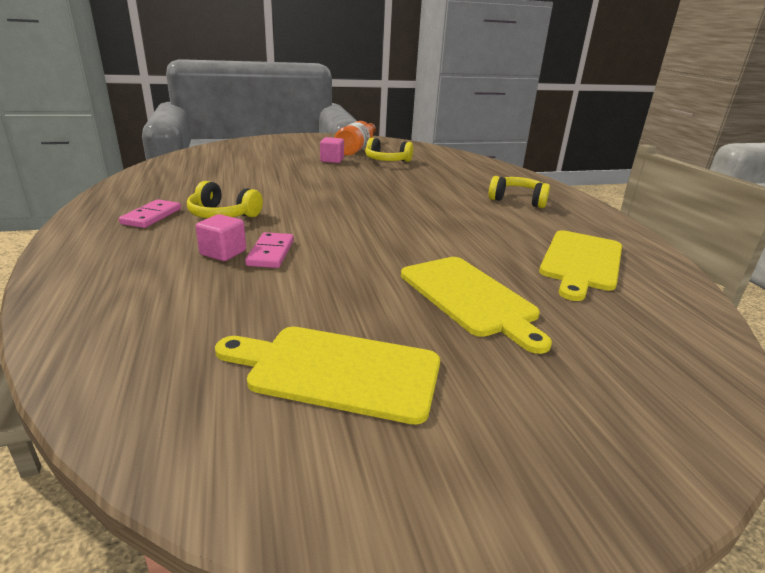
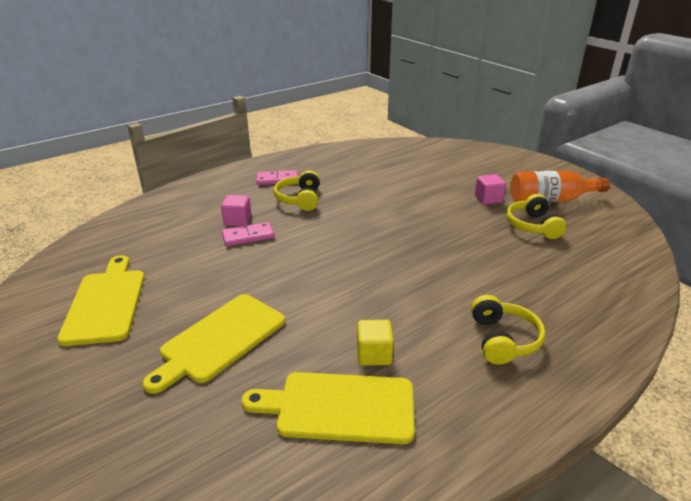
camera: 70 degrees right, 5 degrees up
(520, 238) = (374, 354): none -> yellow cube

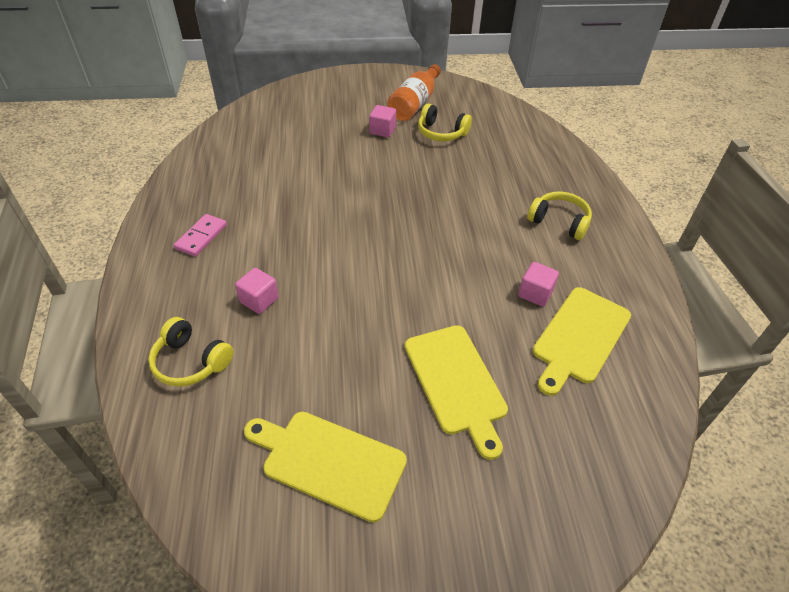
camera: 60 degrees left, 15 degrees up
(248, 236) = (299, 303): pink domino -> none
(300, 199) = (263, 237): yellow headphones -> yellow headphones (191, 361)
(374, 354) = (535, 293): yellow cube -> pink cube

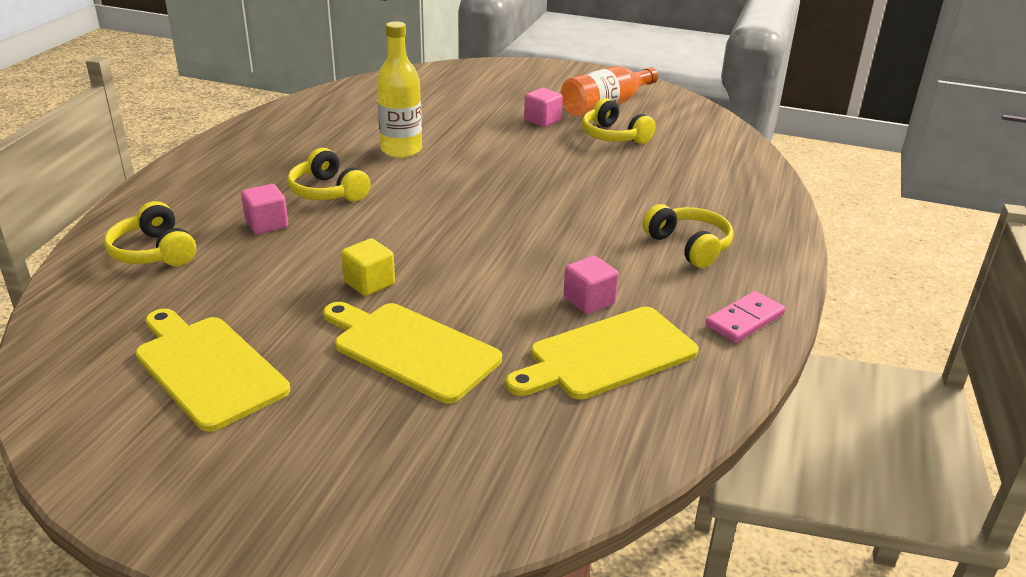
camera: 25 degrees right, 15 degrees down
(201, 237) = (259, 162): pink domino -> pink domino (744, 320)
(280, 251) = (328, 192): none -> yellow headphones
(303, 190) = (401, 150): none -> yellow bottle
(381, 332) = (369, 283): none -> yellow cube
(456, 383) = (411, 349): yellow cutting board -> yellow cutting board turned 120 degrees clockwise

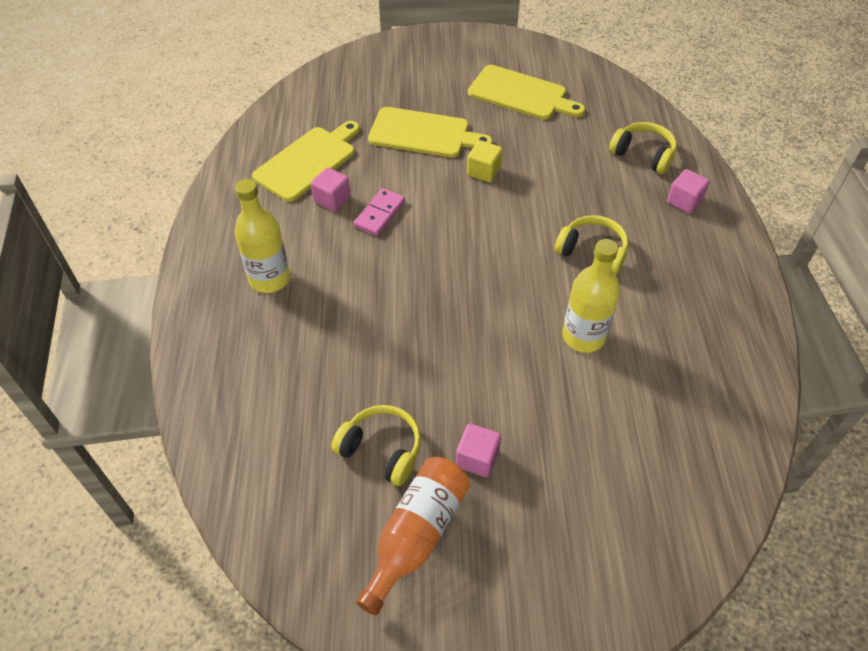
camera: 160 degrees right, 20 degrees up
(267, 224) = (600, 201): pink cube -> pink cube (684, 201)
(689, 246) = (269, 279): yellow headphones -> yellow bottle
(744, 320) = (223, 213): pink domino -> pink domino (380, 214)

